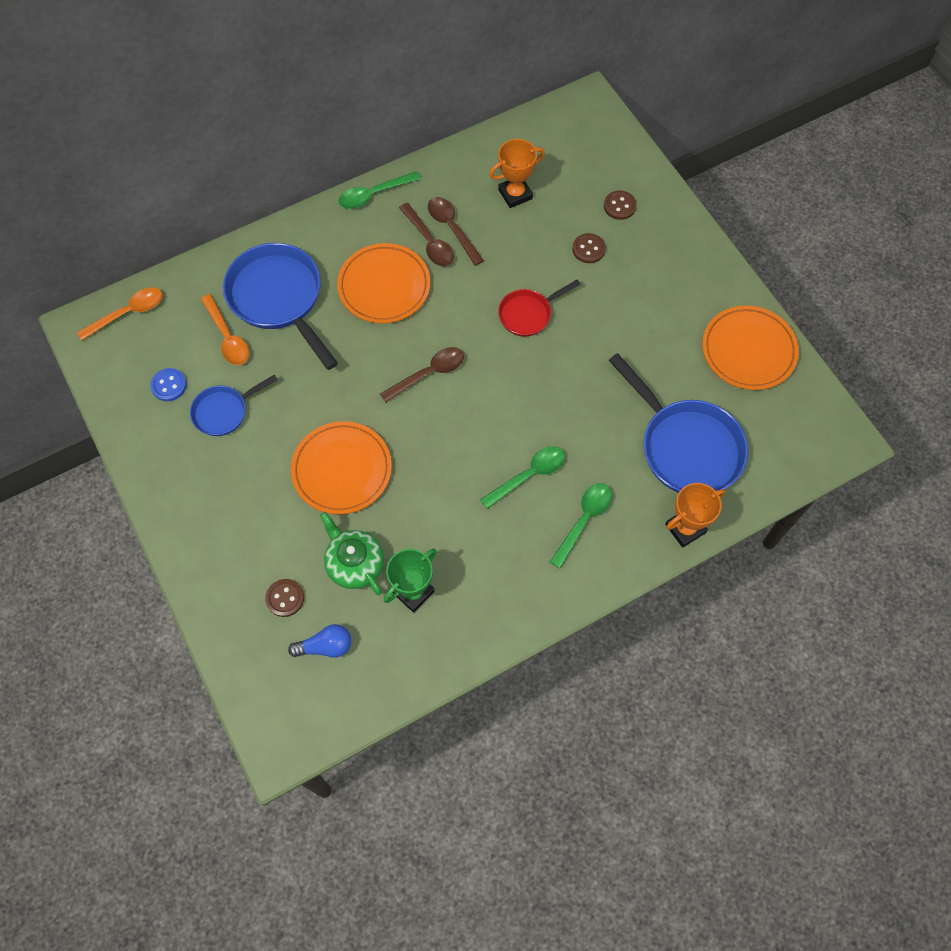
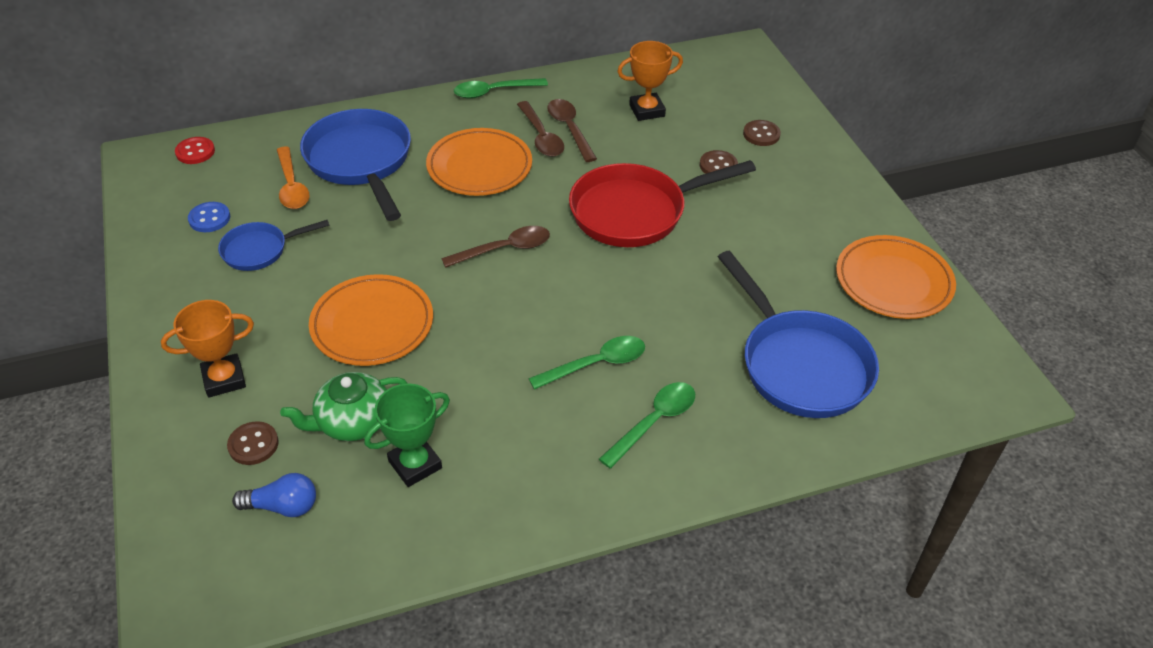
camera: 10 degrees right, 20 degrees down
(128, 313) = (195, 152): orange spoon -> red button
(354, 563) = (353, 422): green teapot -> green teapot turned 90 degrees counterclockwise
(528, 314) = (635, 212): red pan -> red pan, size x1.84
(685, 528) = (785, 452): orange trophy -> orange trophy (224, 379)

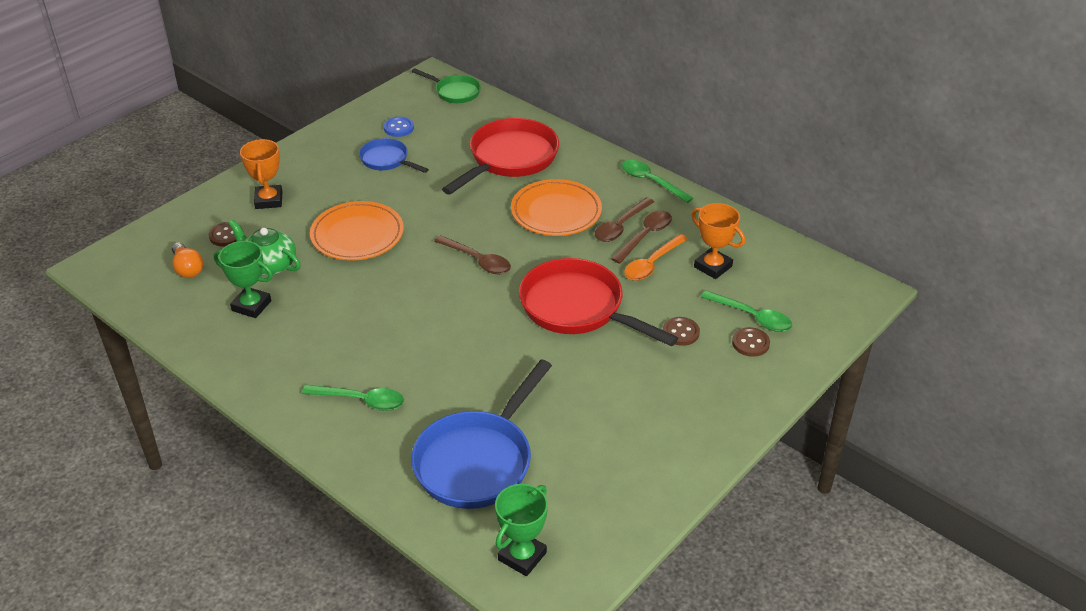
camera: 60 degrees right, 5 degrees down
(195, 152) = (455, 92): red button -> green pan
(224, 379) = (269, 200): orange trophy -> orange trophy turned 45 degrees clockwise
(283, 506) = (187, 268): blue light bulb -> orange light bulb
(292, 186) = (458, 143): orange spoon -> orange spoon (652, 264)
(361, 161) = (510, 159): blue pan -> red pan
(596, 364) = (397, 350): green spoon -> green spoon (752, 317)
(893, 281) = (626, 489): orange plate -> none
(941, 383) = (522, 556): none -> green trophy

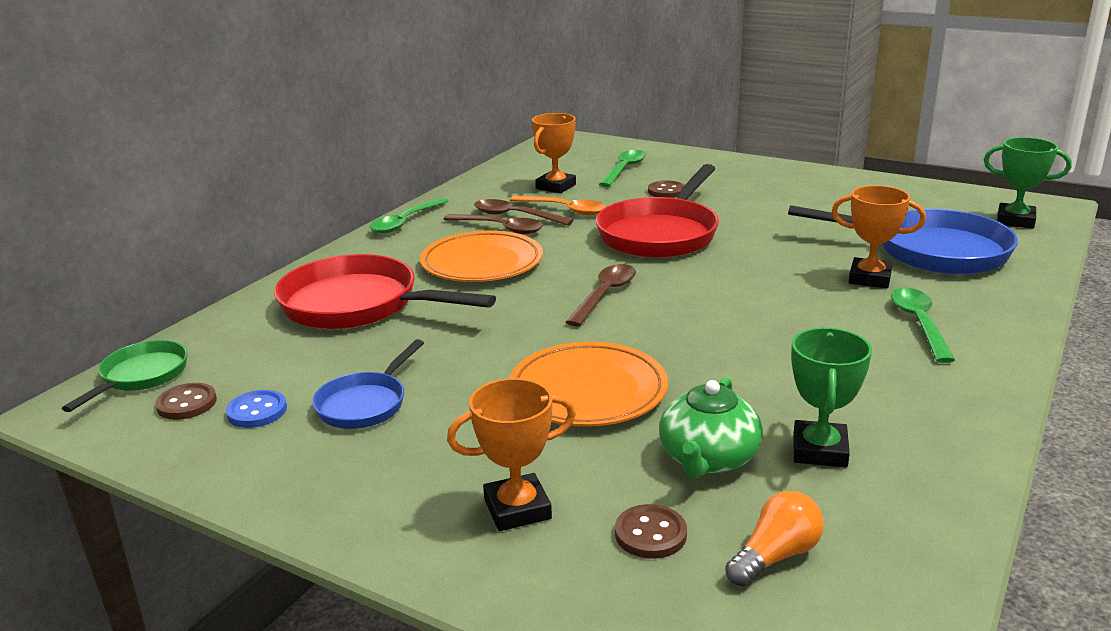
camera: 100 degrees left, 15 degrees down
(443, 402) = (870, 278): none -> orange trophy
(750, 343) = (662, 168): brown button -> brown button (187, 403)

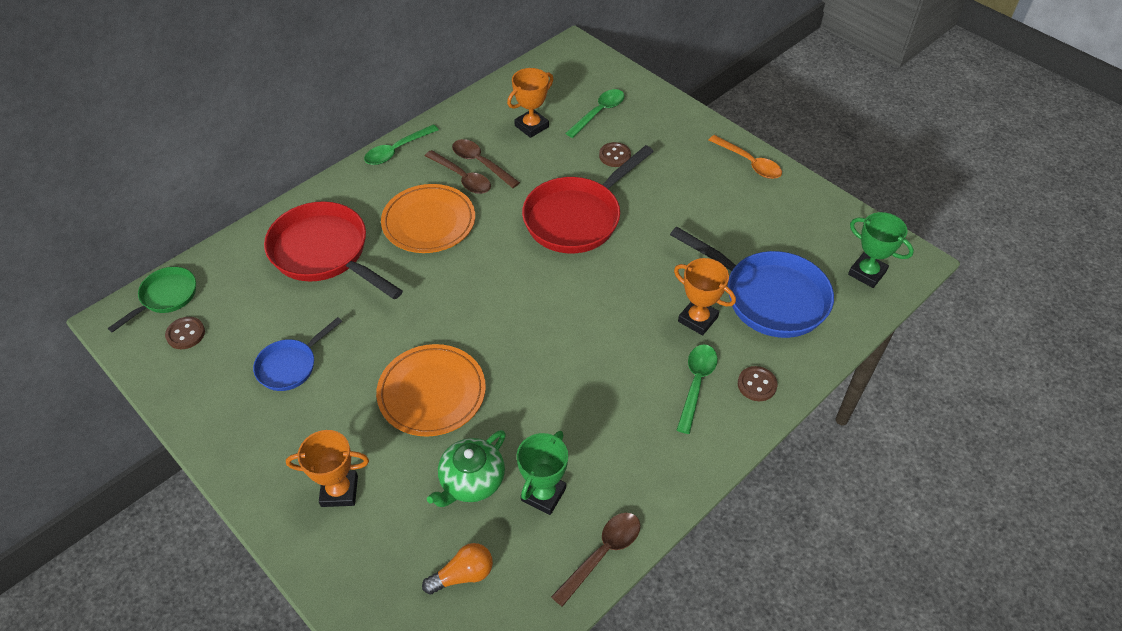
camera: 15 degrees right, 25 degrees up
(257, 411) = (224, 354): blue button -> none
(564, 210) = (522, 163): orange spoon -> orange spoon (749, 163)
(605, 295) = (496, 287): brown spoon -> brown spoon (602, 554)
(650, 534) = (403, 535): brown button -> brown button (757, 384)

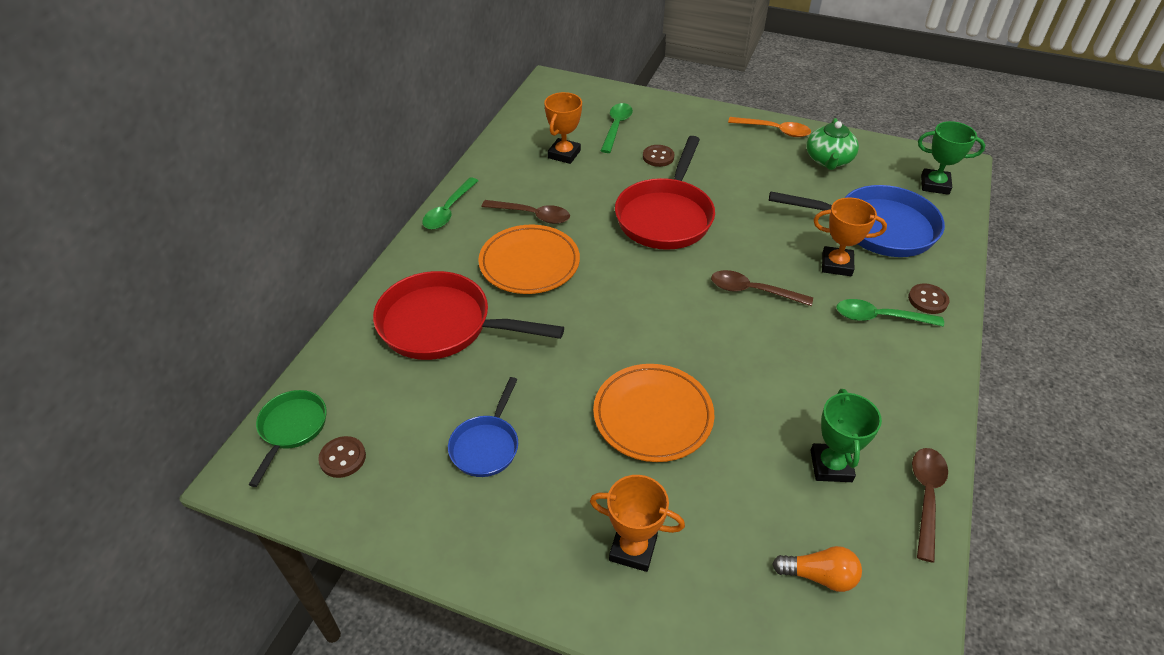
camera: 25 degrees left, 5 degrees down
(339, 491) = (633, 549): orange trophy -> orange trophy turned 45 degrees clockwise
(463, 575) = (819, 576): orange light bulb -> orange light bulb turned 60 degrees clockwise
(471, 481) = (755, 482): green teapot -> green teapot (828, 160)
(480, 163) = (540, 198): brown spoon -> brown spoon (752, 291)
(696, 384) = (880, 317): green spoon -> green spoon turned 75 degrees counterclockwise

